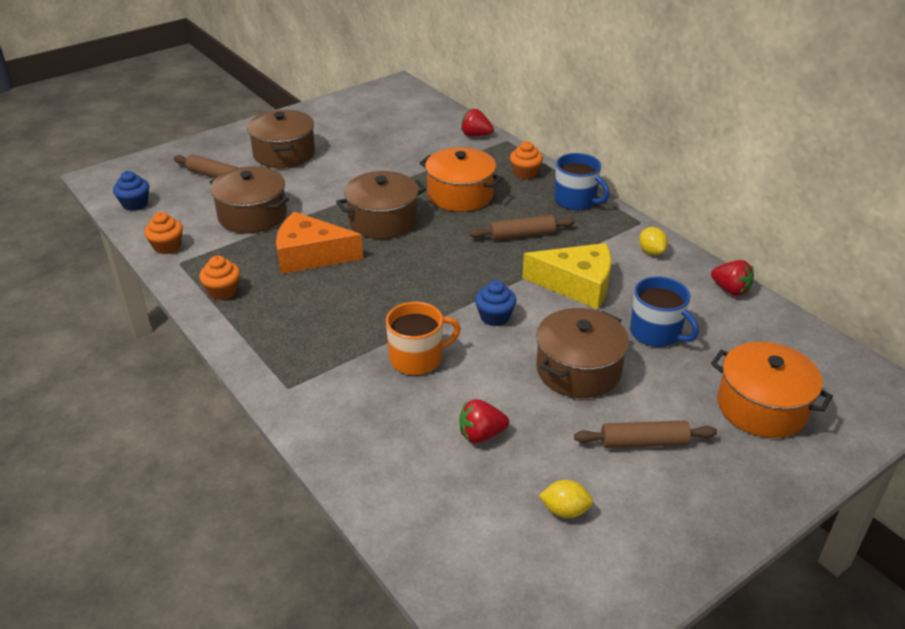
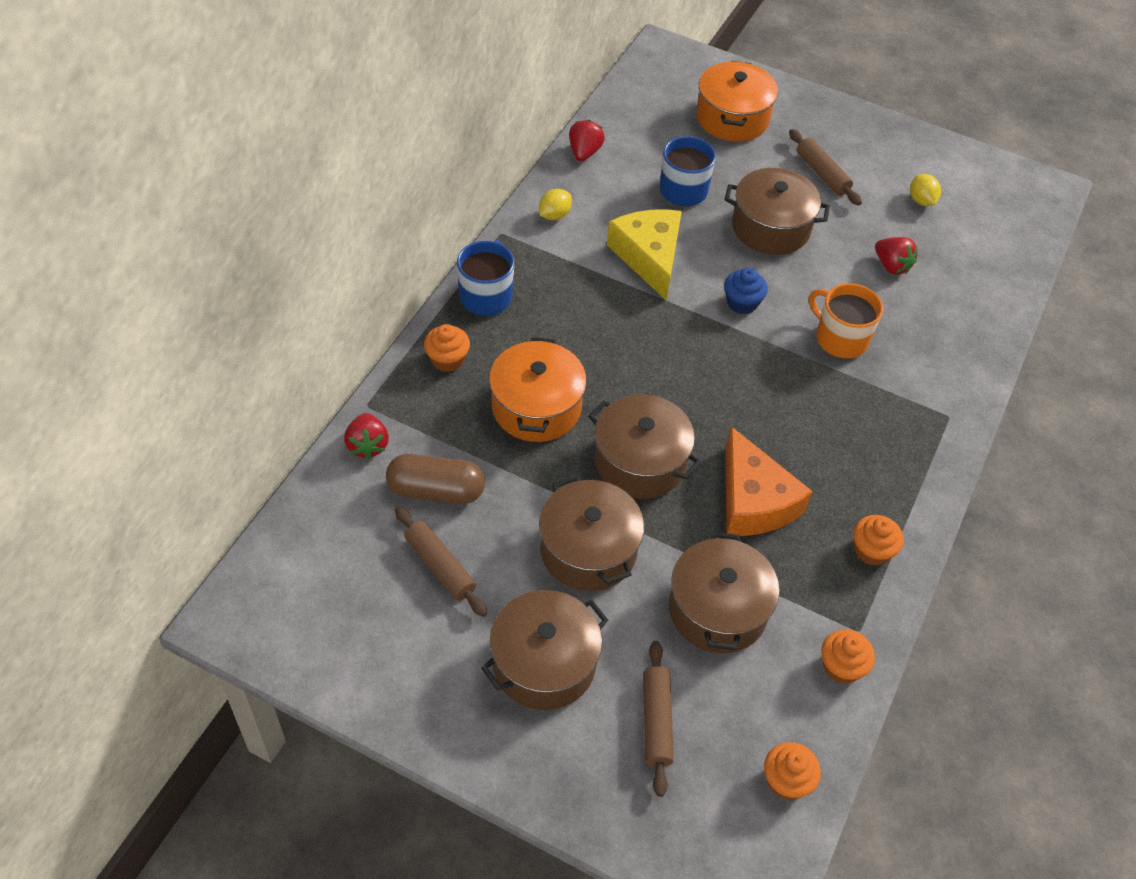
camera: 120 degrees left, 15 degrees up
(135, 204) = (786, 780): blue cupcake -> orange cupcake
(337, 184) = (588, 550): none -> brown pot
(424, 148) = (436, 491): none -> brown capsule
(522, 235) = (588, 323): brown rolling pin -> brown rolling pin (440, 566)

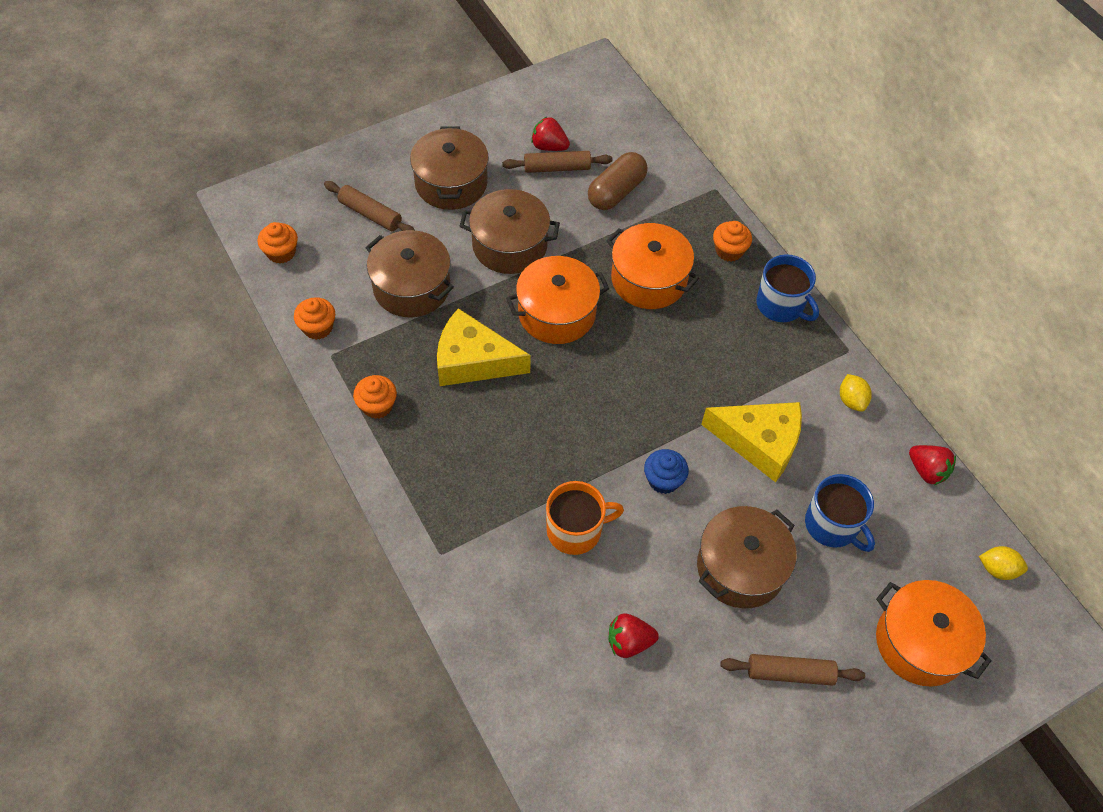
camera: 125 degrees right, 5 degrees up
(367, 445) = (679, 175): red strawberry -> red strawberry (549, 146)
(640, 462) = (557, 313): brown pot -> orange pot
(753, 500) = (473, 360): orange cheese -> yellow cheese
(921, 200) = (697, 747): yellow lemon -> yellow lemon (997, 569)

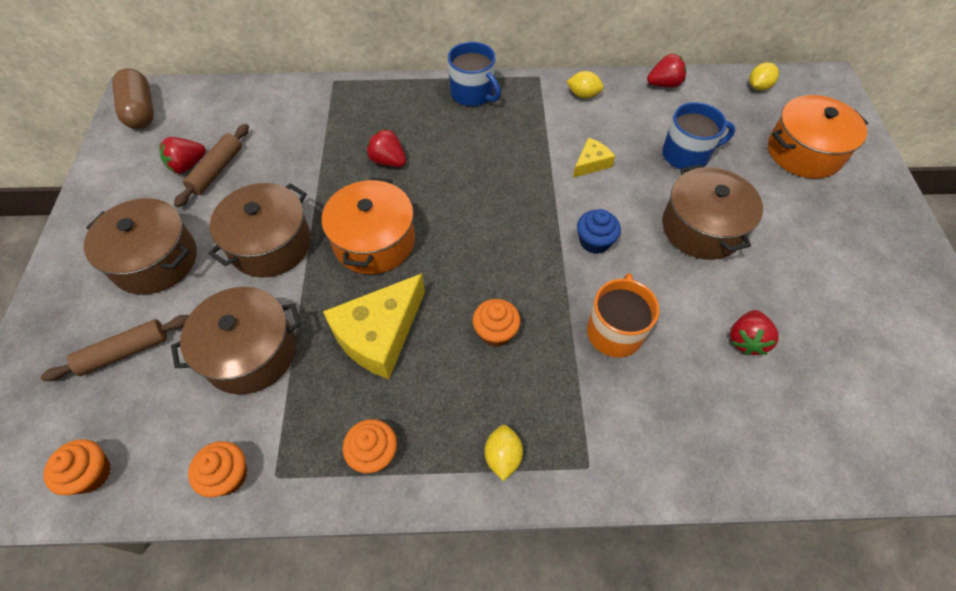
camera: 60 degrees left, 0 degrees up
(418, 490) = (502, 456): none -> yellow lemon
(616, 192) = (280, 142): brown capsule -> brown capsule (141, 111)
(649, 279) = (388, 161): orange pot -> red strawberry
(729, 251) = (399, 100): orange cupcake -> orange cupcake (495, 332)
(759, 442) = (591, 163): yellow cheese -> yellow cheese, size x0.51
(781, 305) = (473, 94): blue mug -> blue mug turned 60 degrees clockwise
(790, 673) = (808, 240): brown rolling pin -> none

